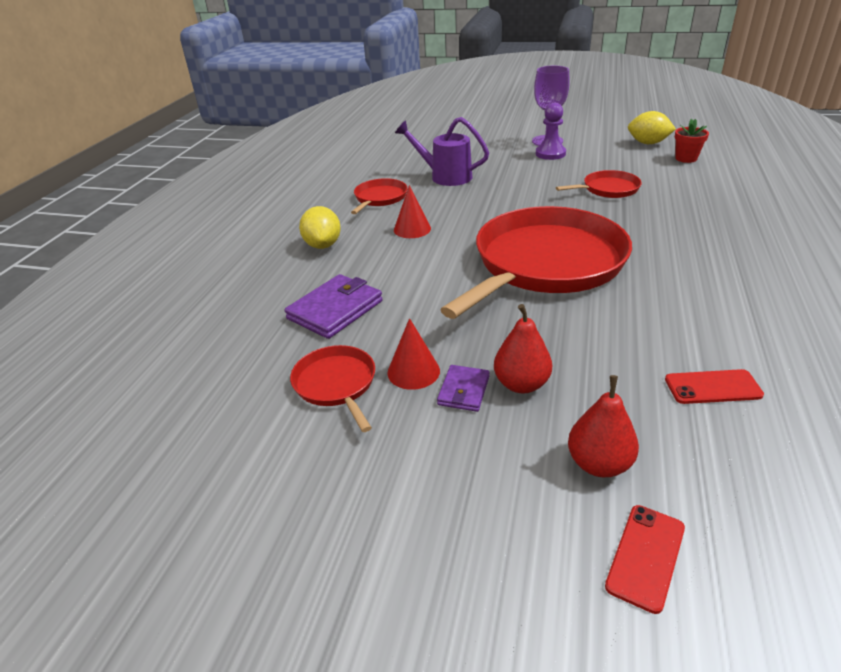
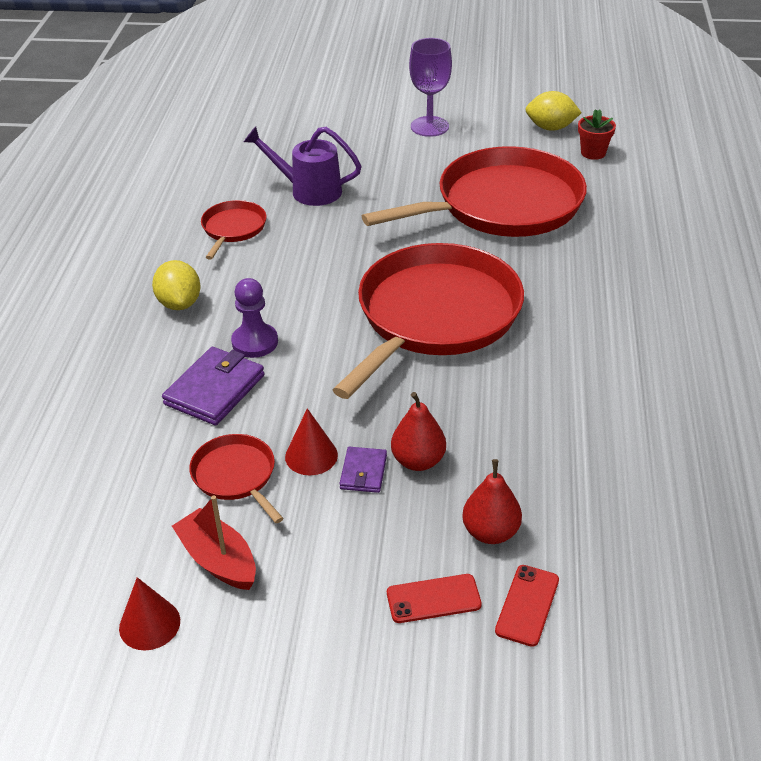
camera: 10 degrees left, 5 degrees up
(297, 466) = (218, 560): none -> red boat
(412, 229) = (281, 275): red cone -> red cone (149, 624)
(550, 154) = (434, 149): purple pawn -> purple pawn (255, 342)
(608, 189) = (502, 205): red pan -> red pan, size x2.26
(712, 387) = (594, 450): red phone -> red phone (433, 599)

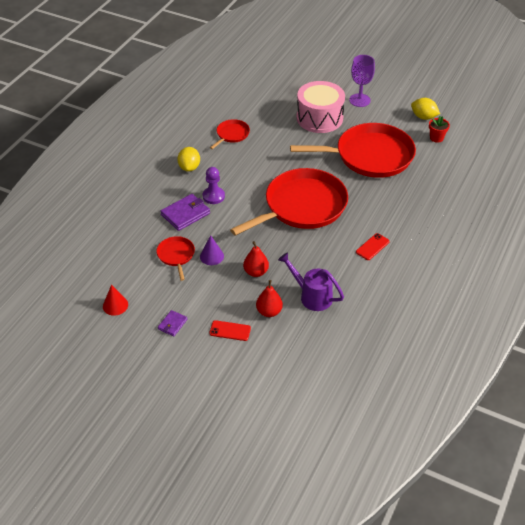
camera: 20 degrees right, 5 degrees up
(218, 560) = (152, 288): red boat -> none
(308, 190) = (278, 123): purple watering can -> purple watering can (312, 296)
(311, 456) = (211, 256): red cone -> purple cone
(363, 472) = (230, 270): purple wallet -> purple wallet (172, 324)
(378, 167) = (319, 118): none -> pink drum
(527, 605) = (266, 345): red phone -> red phone (372, 247)

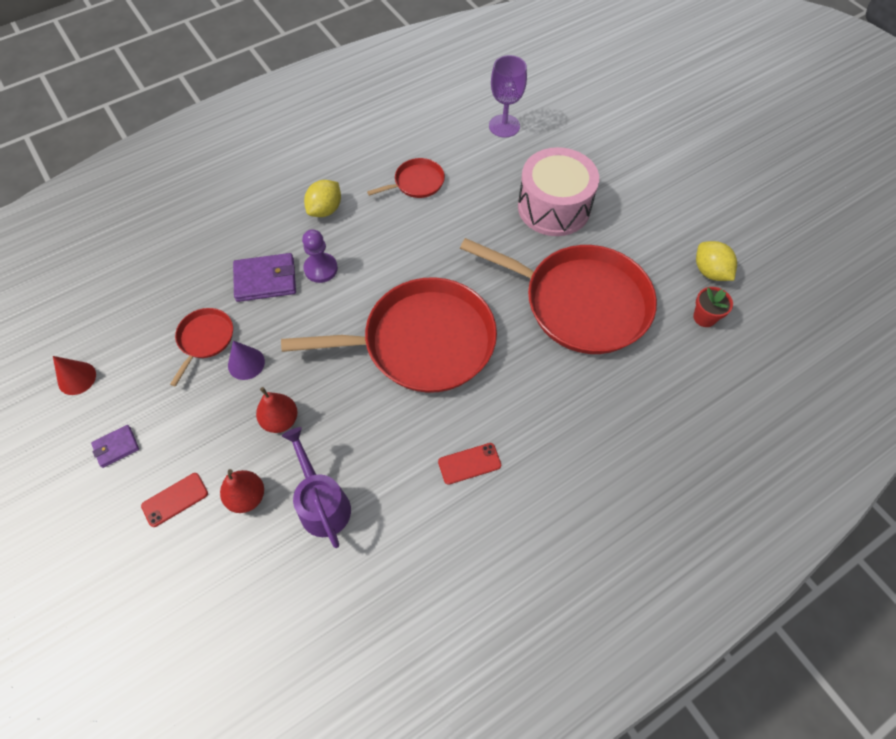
camera: 30 degrees right, 15 degrees up
(230, 331) = (175, 499): red phone -> red phone turned 75 degrees counterclockwise
(359, 100) = (633, 202): purple goblet -> purple goblet (504, 126)

